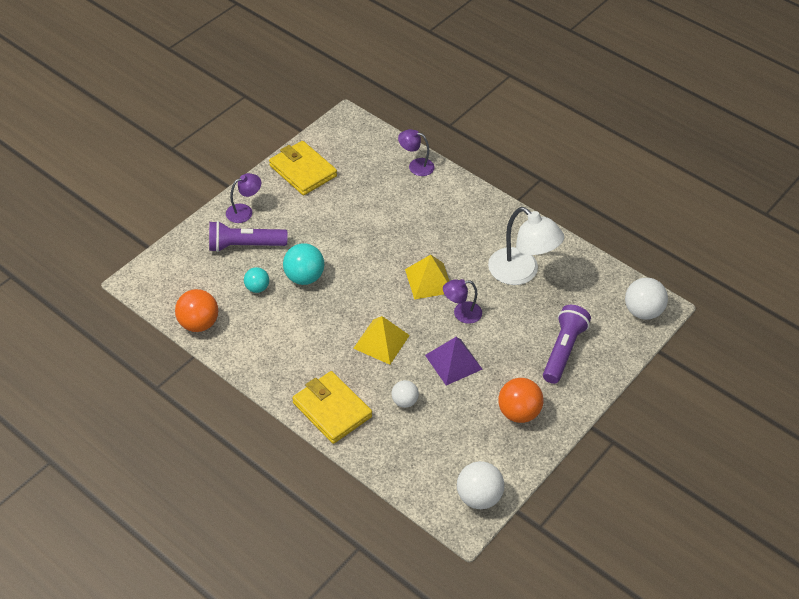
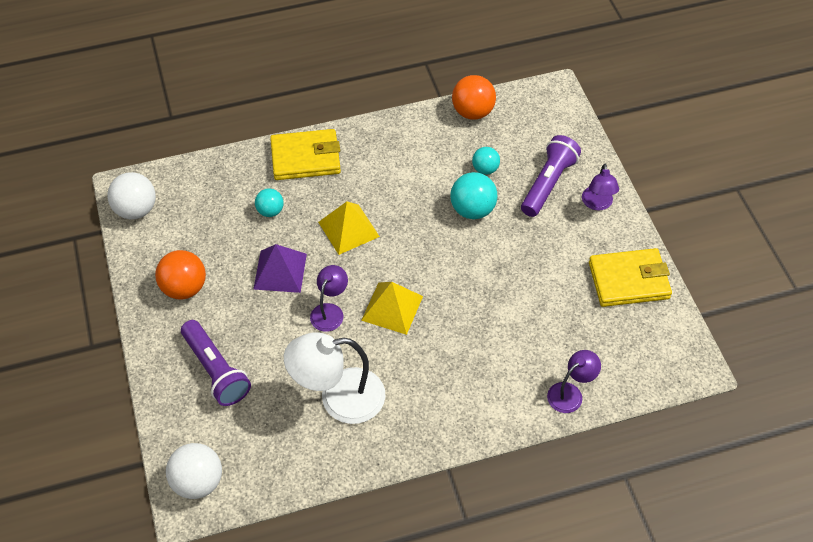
camera: 125 degrees right, 5 degrees up
(404, 401) = (270, 211): white ball -> turquoise ball

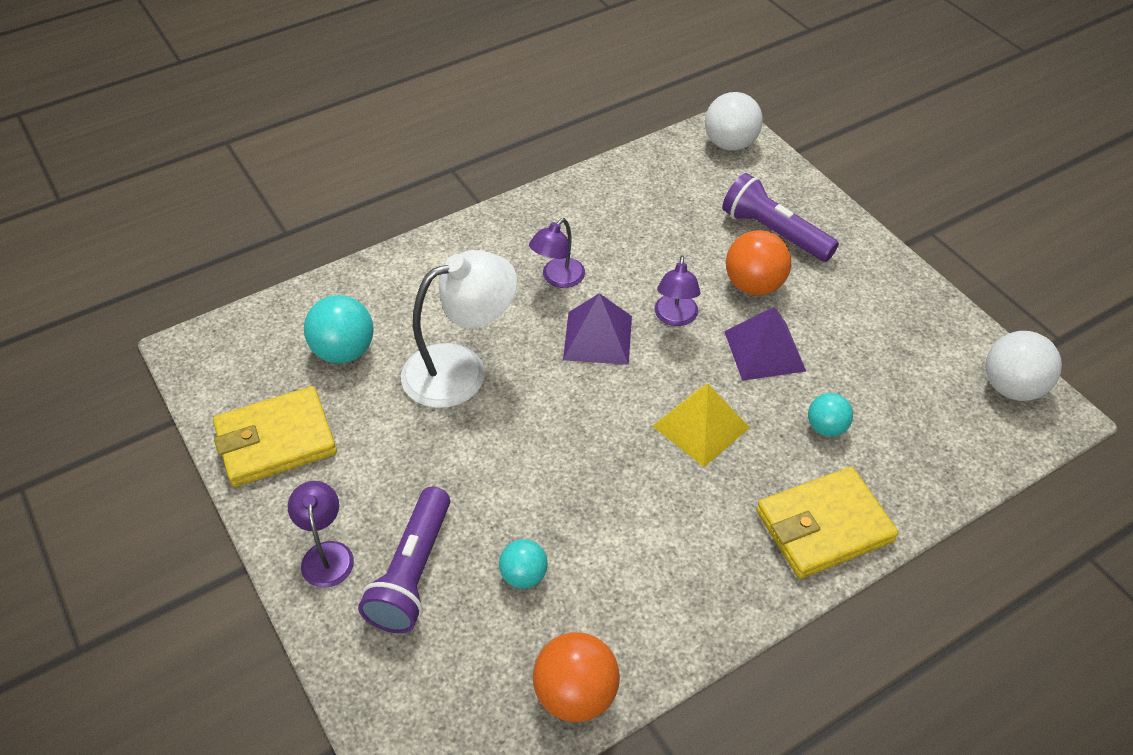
camera: 165 degrees right, 5 degrees down
(184, 288) = (871, 306): orange ball -> orange ball (754, 285)
(339, 398) = (622, 235): white lamp -> white lamp (461, 369)
(392, 308) = (597, 338): yellow pyramid -> purple pyramid
(472, 210) = (527, 498): turquoise ball -> turquoise ball (344, 351)
(570, 393) = (351, 291): purple lamp -> purple lamp (558, 278)

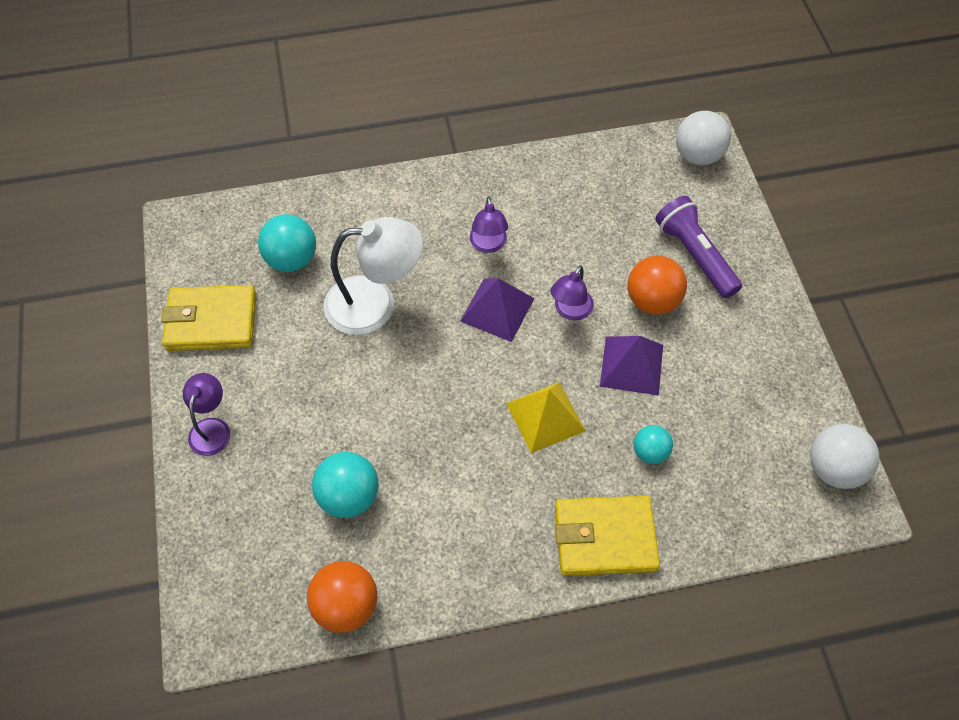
camera: 20 degrees right, 10 degrees up
(412, 572) = (268, 465): purple flashlight -> none
(524, 575) = (349, 496): turquoise ball -> turquoise ball, size x1.63
(558, 278) = (488, 245): purple lamp -> purple lamp turned 60 degrees counterclockwise

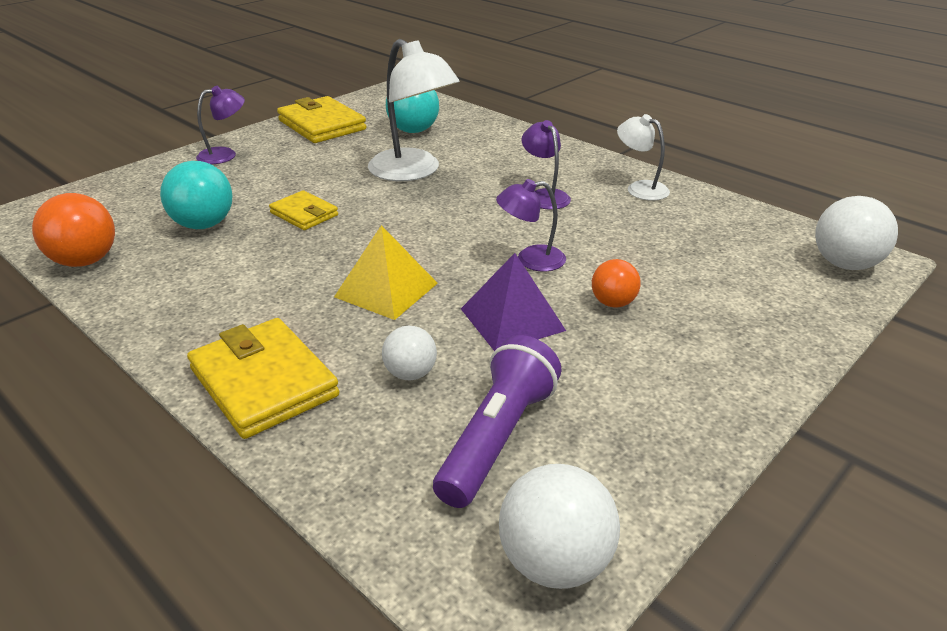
camera: 55 degrees right, 25 degrees down
(388, 416) = (304, 214): none -> yellow wallet
(488, 245) = (544, 196): purple lamp -> purple lamp turned 105 degrees clockwise
(497, 309) = (480, 223): purple pyramid -> none
(525, 182) = (640, 188): none -> white lamp
(650, 452) = (410, 374): turquoise ball -> white ball
(652, 301) = (613, 303): orange ball -> orange ball, size x0.61
(695, 255) = (715, 309): purple flashlight -> purple flashlight (497, 438)

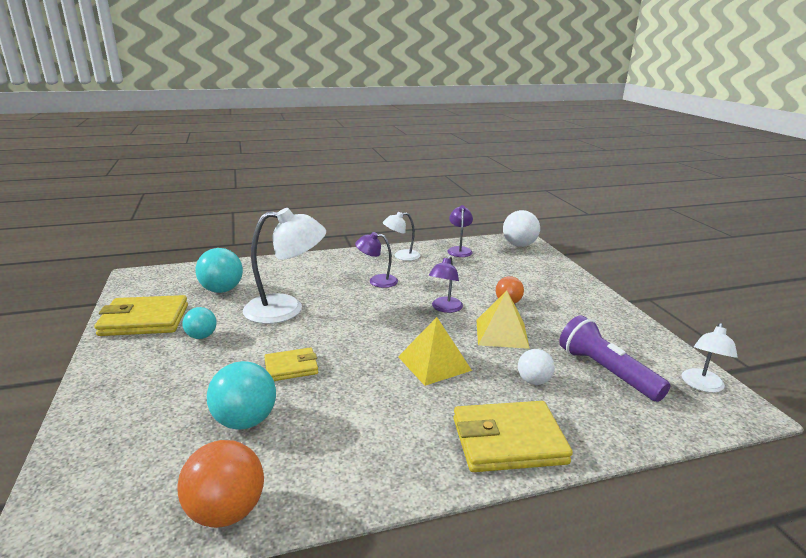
camera: 60 degrees left, 10 degrees down
(225, 155) = (120, 380): purple lamp -> purple lamp (459, 250)
(319, 156) = (201, 336): none -> turquoise ball
(512, 319) = (502, 333): purple pyramid -> yellow pyramid
(555, 562) = (702, 386): white ball -> white lamp

